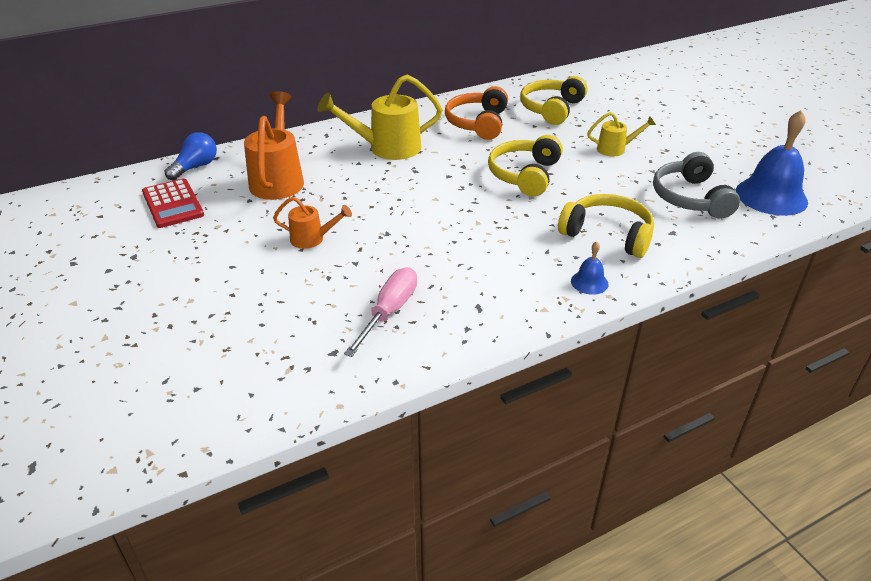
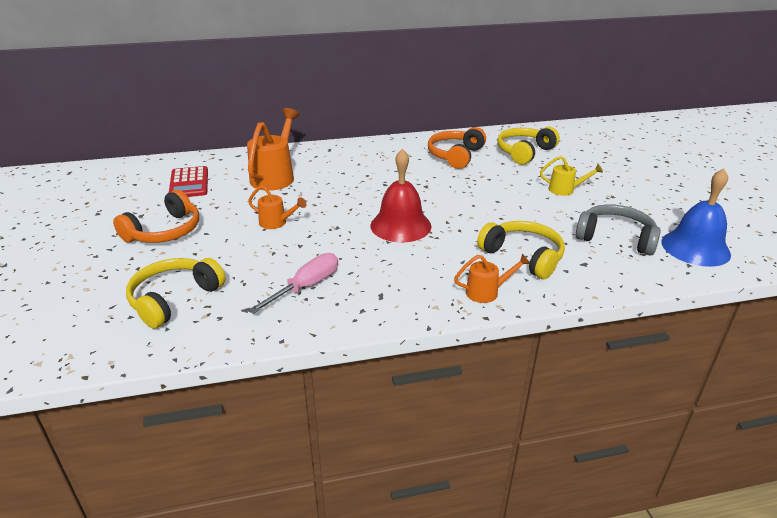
camera: 15 degrees right, 5 degrees down
(177, 272) = (164, 231): none -> orange headphones
(195, 167) = (220, 160): blue light bulb -> none
(387, 148) = (371, 165): yellow watering can -> none
(459, 219) = (400, 225): none -> red bell
(525, 175) = (474, 199): yellow headphones -> yellow headphones (174, 299)
(589, 282) = (487, 292): blue bell -> orange watering can
(690, 198) = (615, 238): grey headphones -> grey headphones turned 105 degrees clockwise

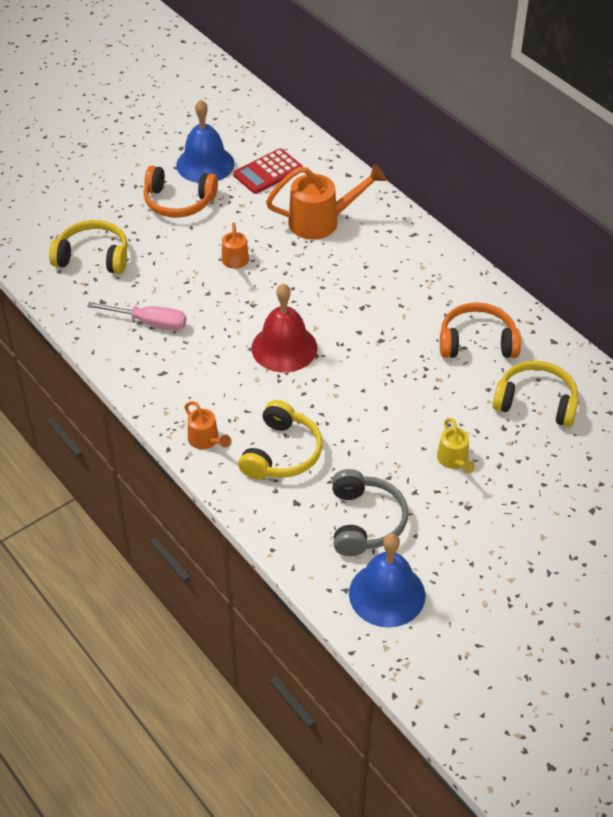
camera: 65 degrees right, 15 degrees up
(137, 207) = (205, 164): none -> blue bell

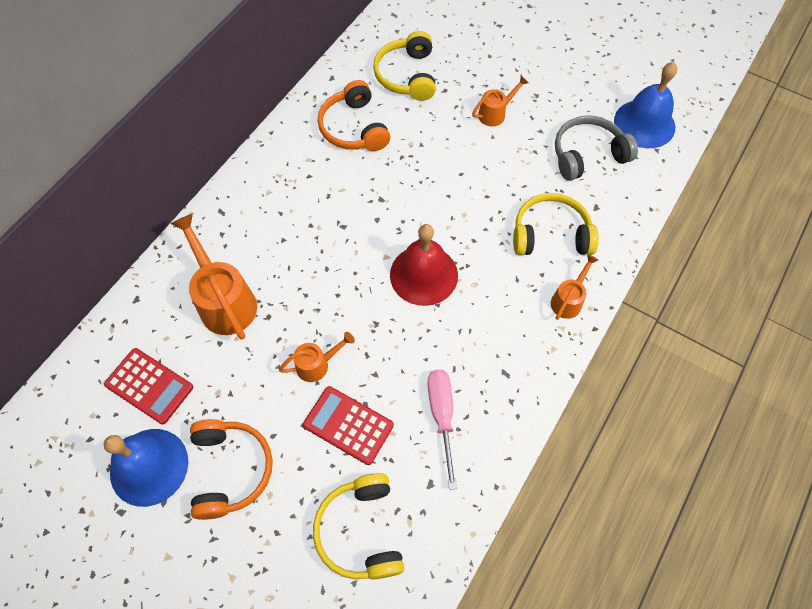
camera: 110 degrees left, 15 degrees up
(175, 268) = (348, 425): none -> red calculator
(454, 460) = (495, 113): yellow watering can -> orange watering can

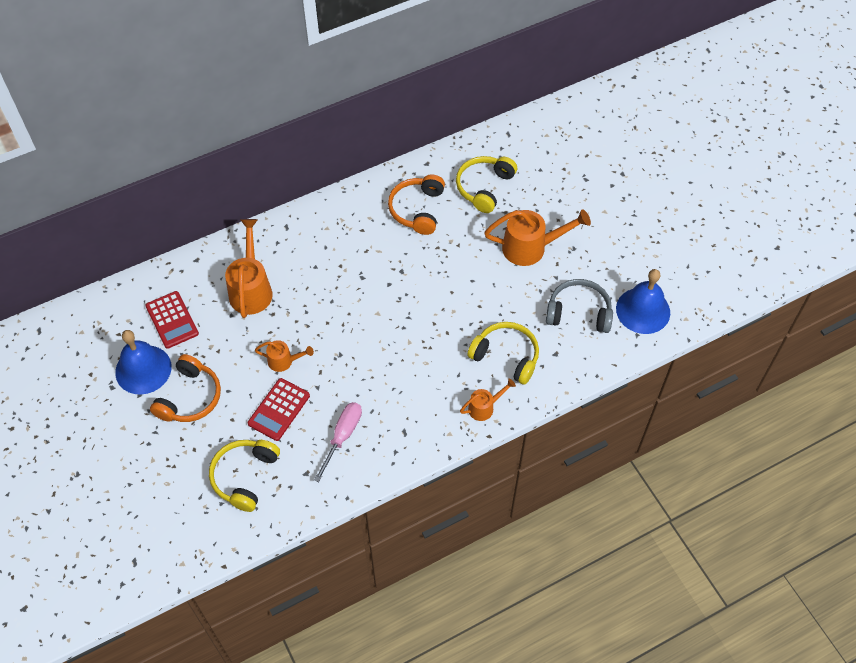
camera: 30 degrees right, 5 degrees down
(348, 425) = (279, 409): red calculator -> red calculator turned 120 degrees counterclockwise
(423, 275) = (395, 338): red bell -> none
(495, 113) = (531, 248): orange watering can -> orange watering can, size x1.83

